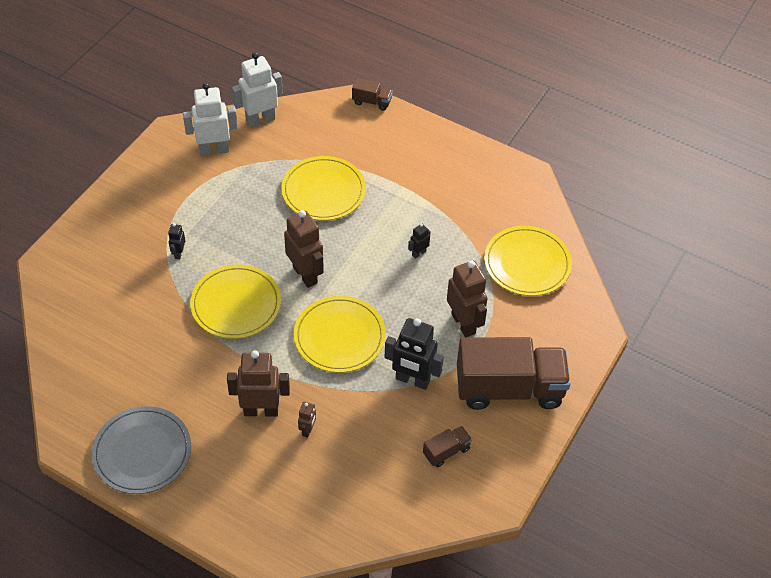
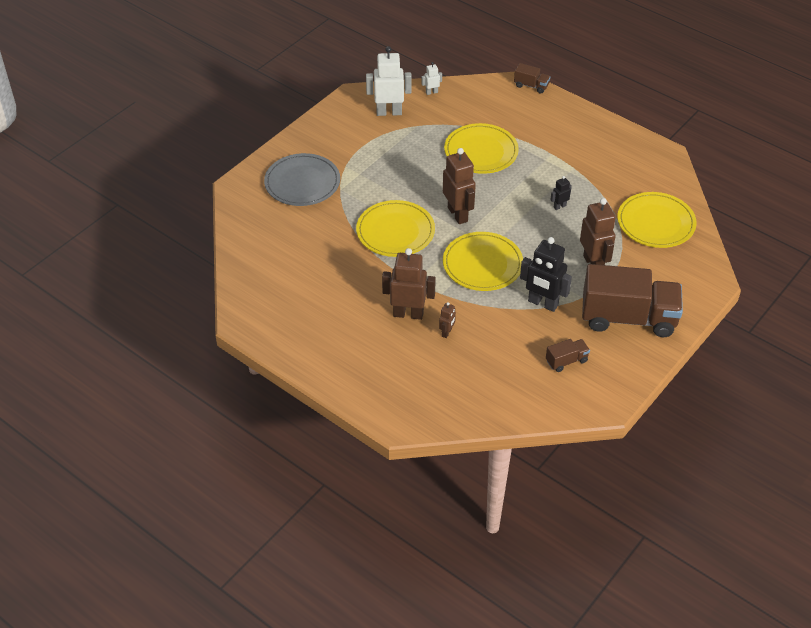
camera: 10 degrees right, 5 degrees down
(142, 452) = (303, 335): grey plate -> grey plate (302, 183)
(179, 253) = (350, 188): black robot -> none
(260, 120) = (431, 92): white robot -> white robot, size x0.48

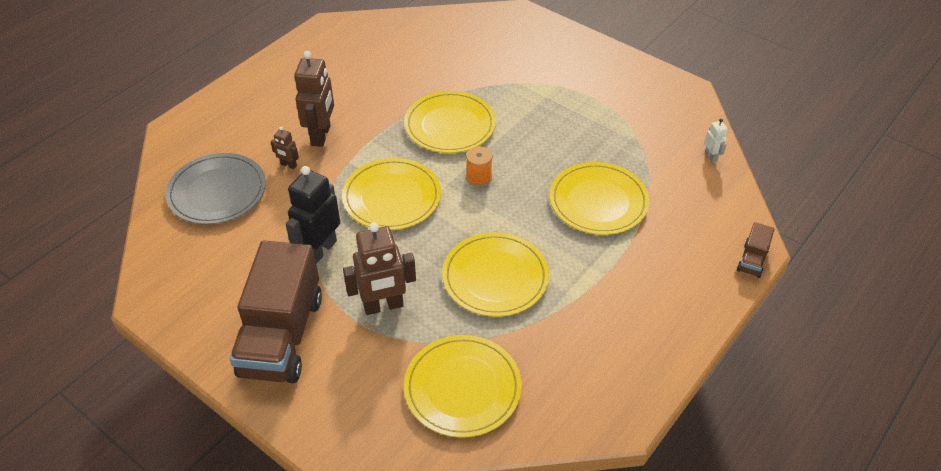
camera: 90 degrees right, 0 degrees up
(302, 183) = (528, 55): grey plate -> grey plate (217, 192)
(389, 112) = (662, 119): white robot -> none
(458, 214) = (479, 177): brown robot -> orange spool
(559, 206) = (495, 277): black robot -> yellow plate
(566, 361) = (224, 267): brown truck -> none

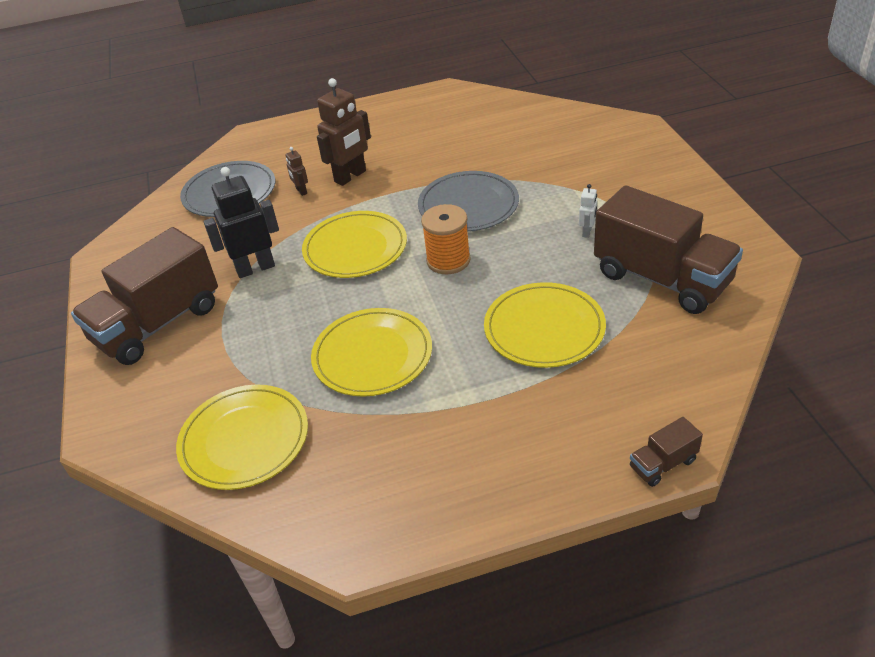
camera: 40 degrees right, 5 degrees down
(383, 306) = (255, 336): brown robot -> none
(450, 125) = (468, 205): yellow plate -> grey plate
(479, 177) = (448, 260): orange spool -> orange spool, size x1.52
(642, 131) = (662, 279): none -> brown truck
(711, 157) = (720, 334): white robot -> white robot (587, 232)

